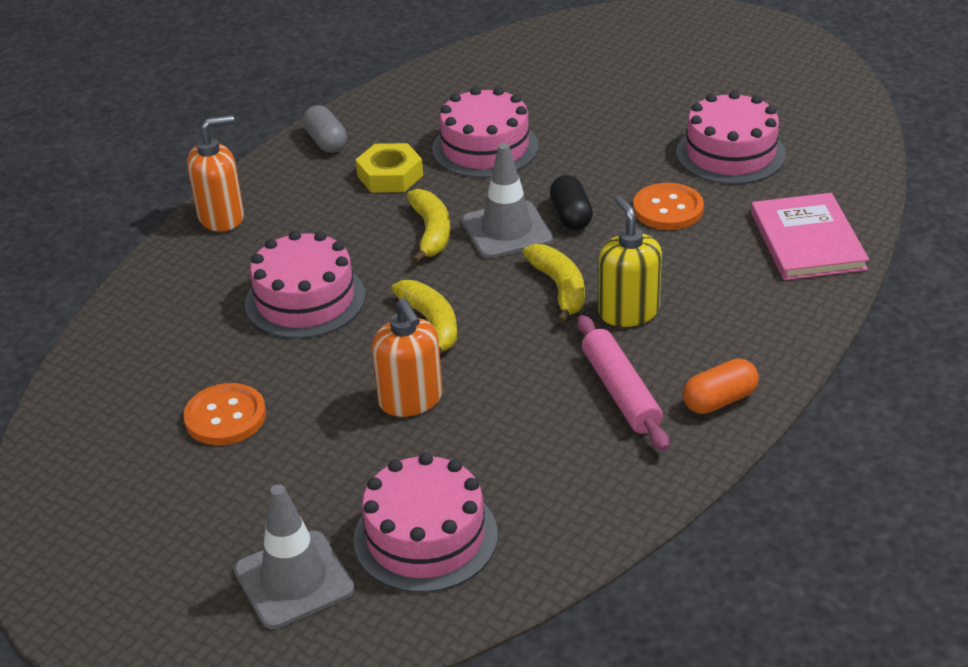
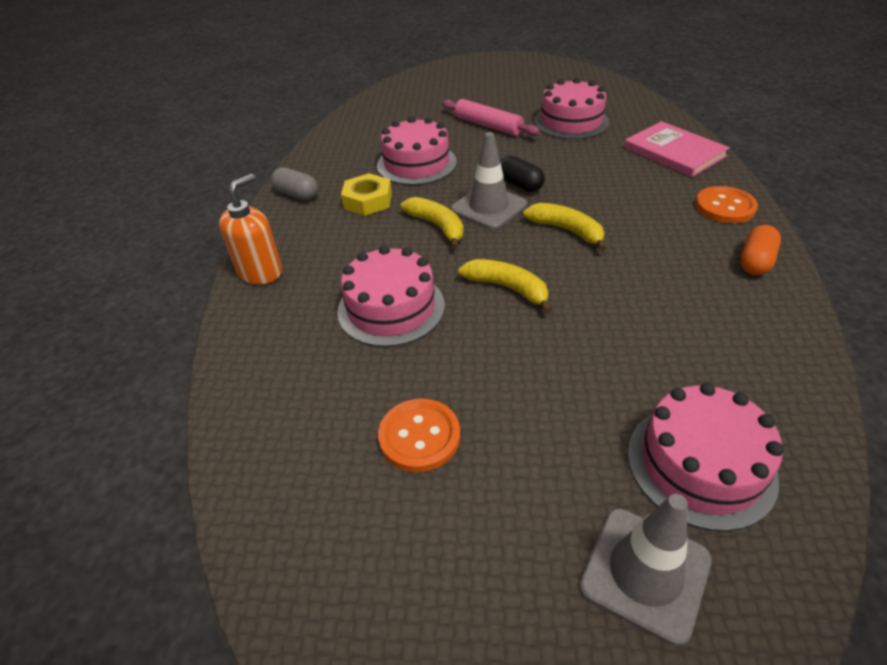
camera: 30 degrees left, 5 degrees up
(411, 400) = (557, 351): orange soap dispenser -> none
(621, 392) = (690, 282): pink rolling pin -> pink rolling pin (488, 126)
(628, 312) = (628, 228): yellow soap dispenser -> none
(668, 209) = (574, 161): orange button -> orange button (724, 207)

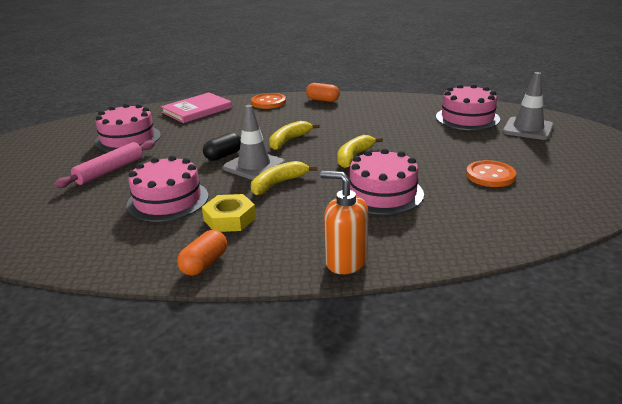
camera: 95 degrees left, 15 degrees down
(297, 194) = (204, 264): grey capsule -> orange capsule

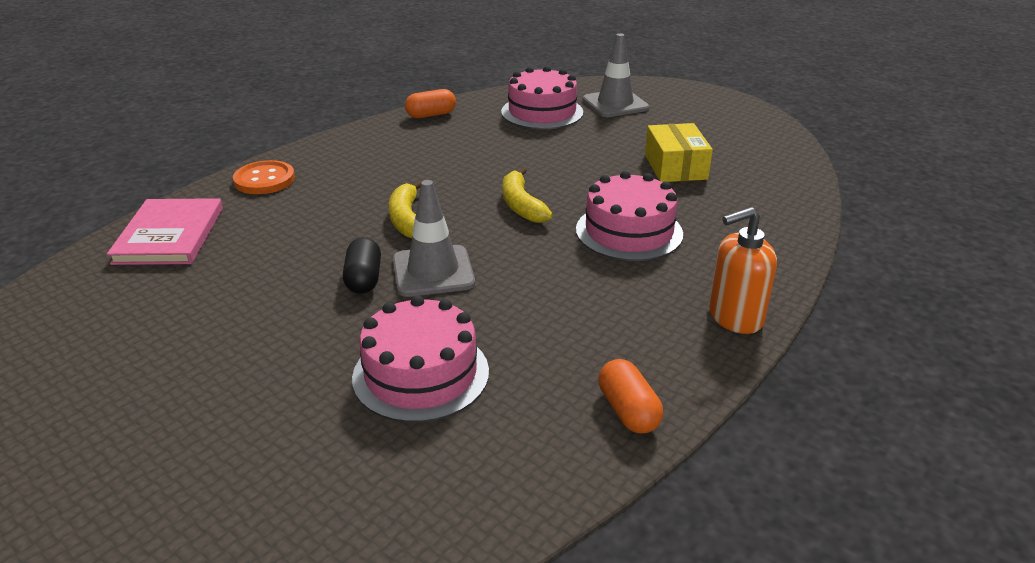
camera: 50 degrees left, 5 degrees up
(110, 171) = (233, 390): pink rolling pin -> none
(128, 138) = (145, 330): pink cake -> none
(229, 219) = (545, 348): yellow nut -> none
(278, 184) = (508, 277): yellow banana -> none
(322, 100) = (336, 149): orange capsule -> orange capsule (431, 115)
(490, 175) = (675, 167): orange button -> yellow box

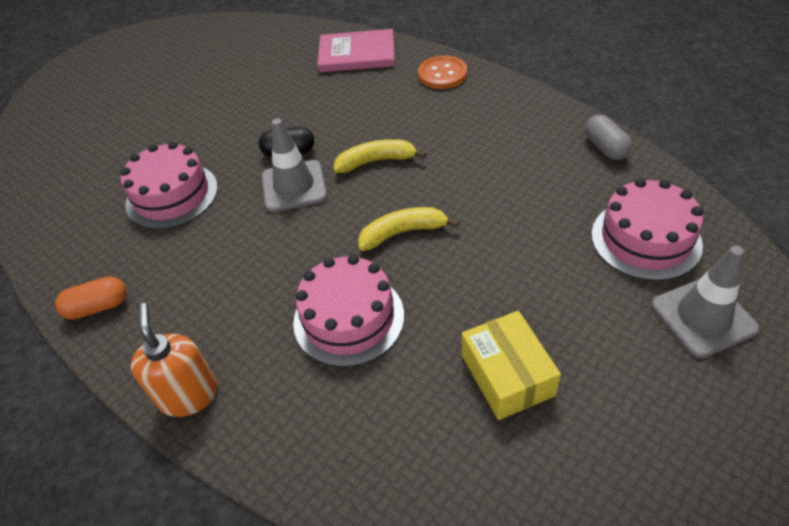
camera: 95 degrees right, 15 degrees up
(431, 115) = (605, 148): orange capsule -> grey capsule
(675, 167) = (507, 375): yellow box -> yellow box turned 75 degrees clockwise

